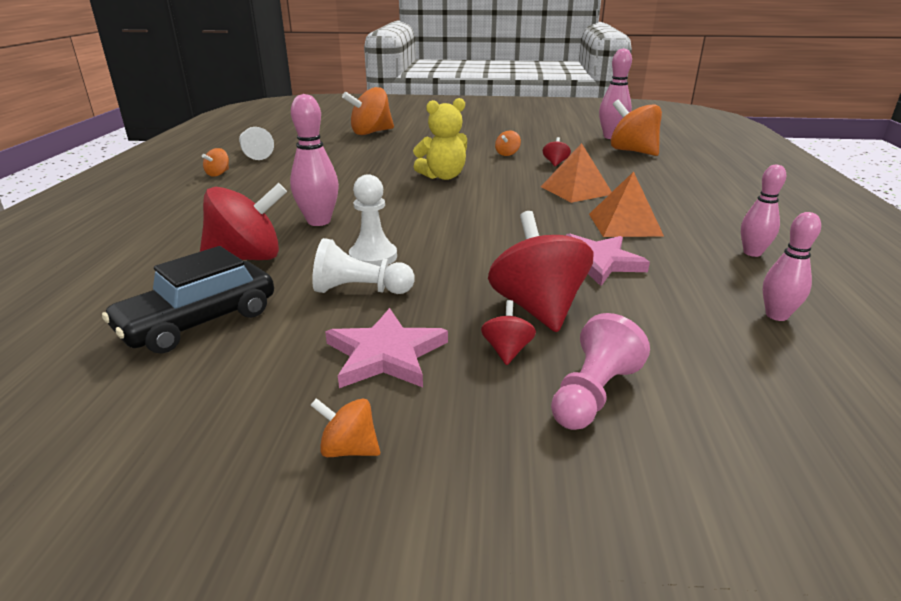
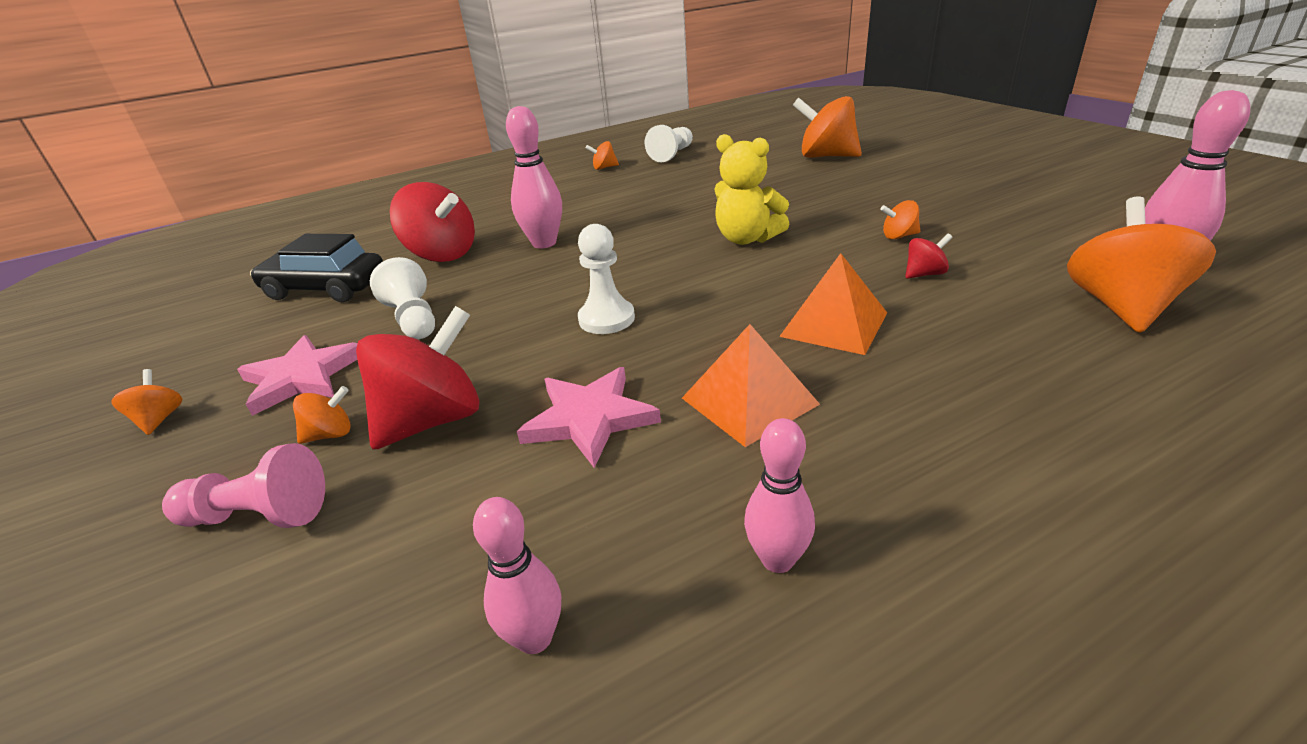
camera: 60 degrees right, 5 degrees up
(373, 257) = (487, 296): white pawn -> white pawn (606, 319)
(507, 350) = (330, 434): red spinning top -> orange spinning top

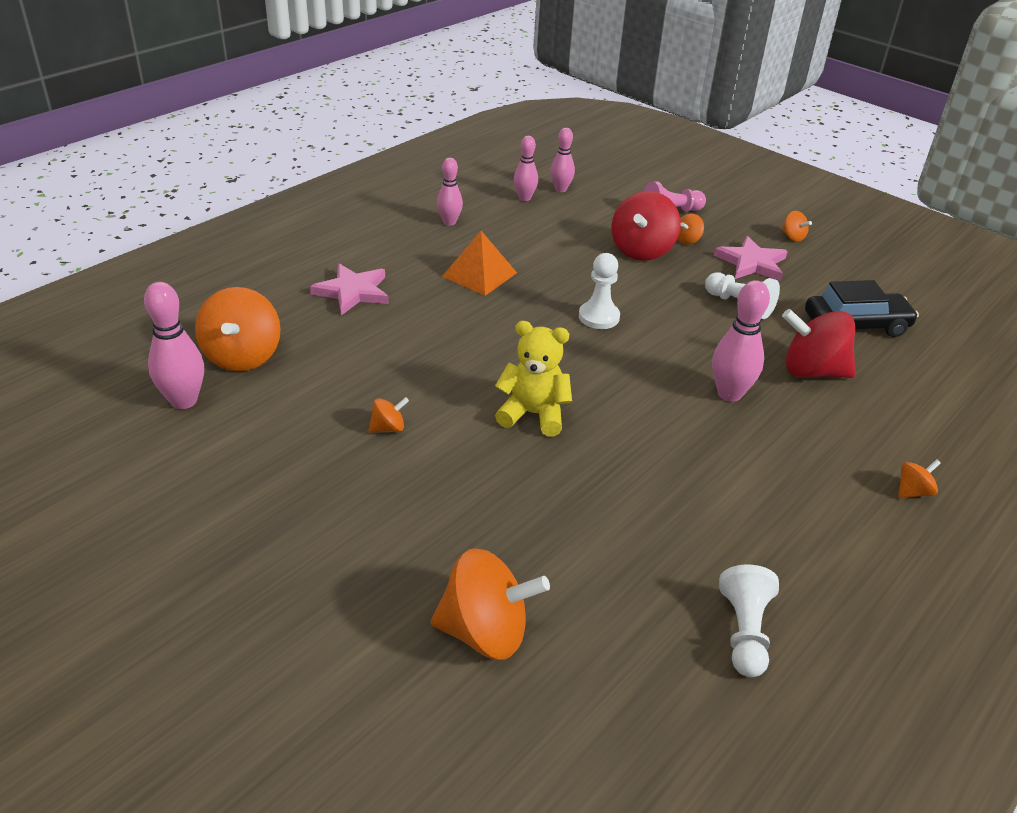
camera: 155 degrees right, 5 degrees up
(405, 666) = (560, 189): none -> pink bowling pin
(589, 419) = (559, 258): pink star -> pink star (353, 292)
(604, 168) = (818, 573): orange spinning top -> orange spinning top (913, 492)
(834, 324) = (439, 326): orange pyramid -> none
(924, 274) = (372, 378): red spinning top -> none

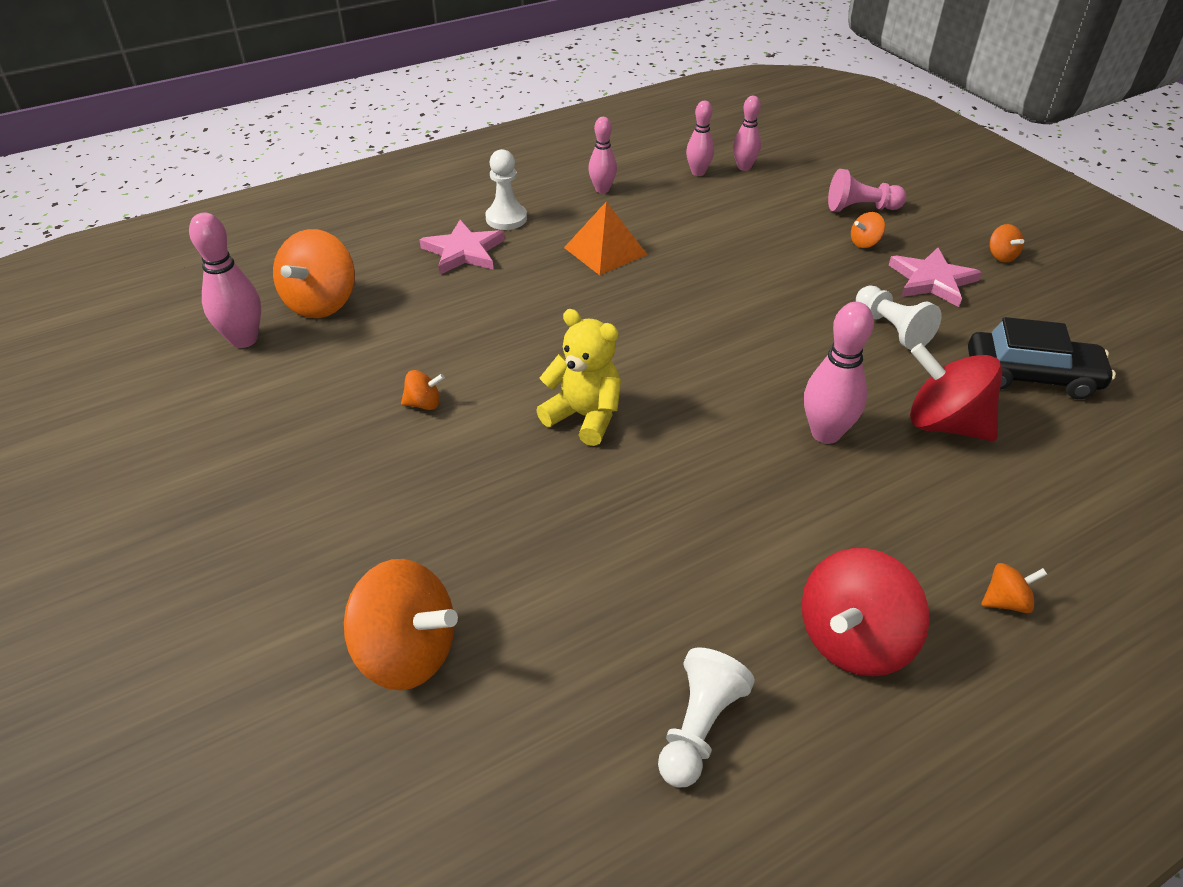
camera: 20 degrees right, 5 degrees up
(599, 317) = (714, 318): white pawn -> white pawn (506, 218)
(642, 250) = (803, 248): red spinning top -> red spinning top (853, 640)

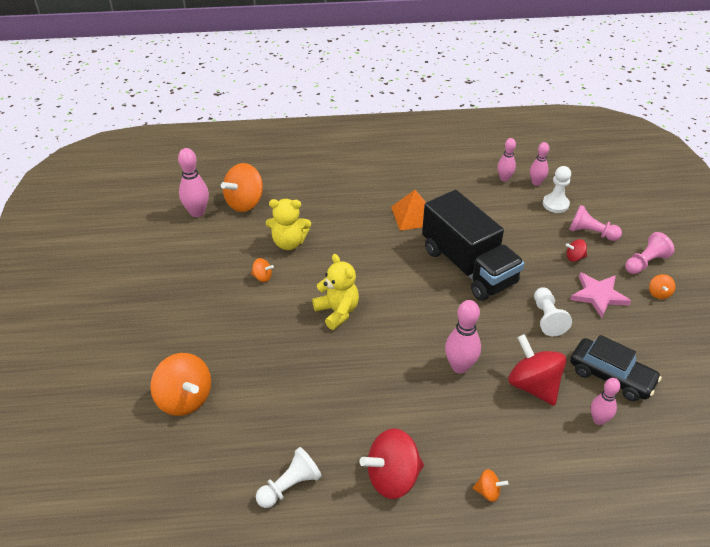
camera: 25 degrees right, 0 degrees up
(436, 340) = (289, 243): none -> yellow teddy bear
(464, 251) = (335, 193): pink star -> none
(506, 218) = (370, 178): white pawn -> white pawn (555, 204)
(602, 189) = (437, 174): pink bowling pin -> pink bowling pin (598, 420)
(733, 294) = (468, 266): none -> black truck
(864, 243) = (574, 257): orange spinning top -> red spinning top
(954, 224) = (645, 262): none -> pink pawn

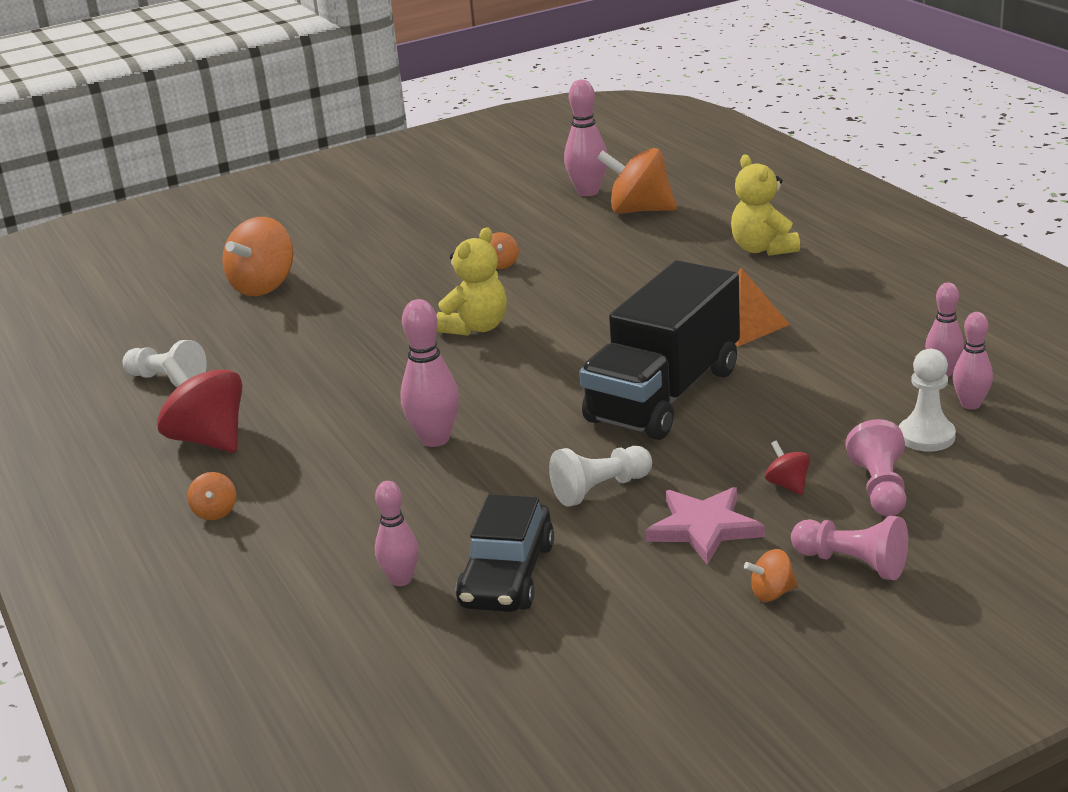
camera: 70 degrees right, 15 degrees down
(289, 243) = (585, 259): yellow teddy bear -> yellow teddy bear (763, 249)
(533, 385) = (437, 507): red spinning top -> none

